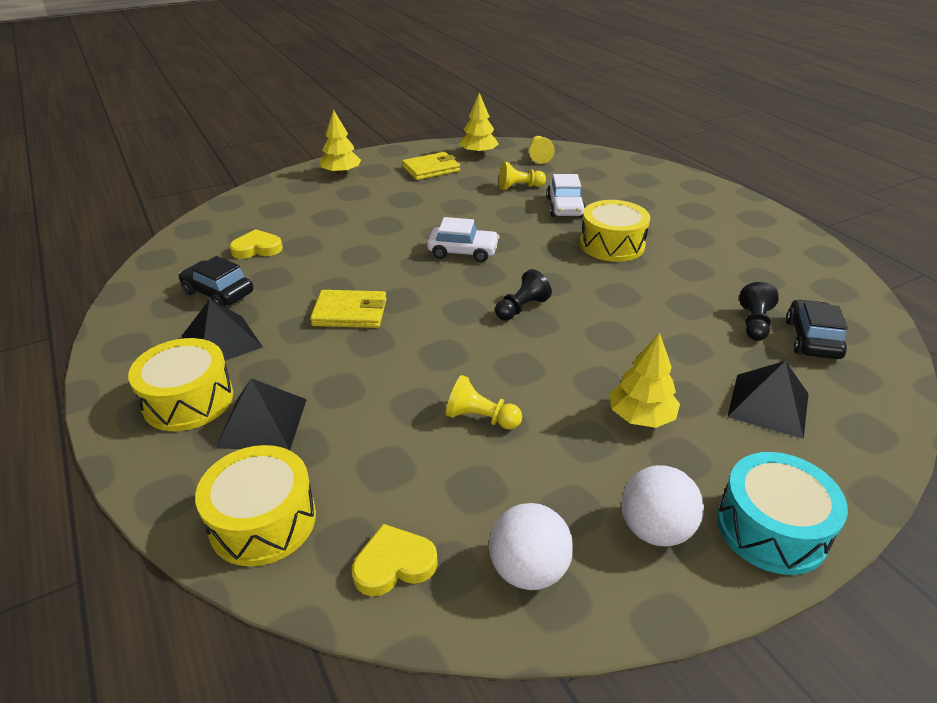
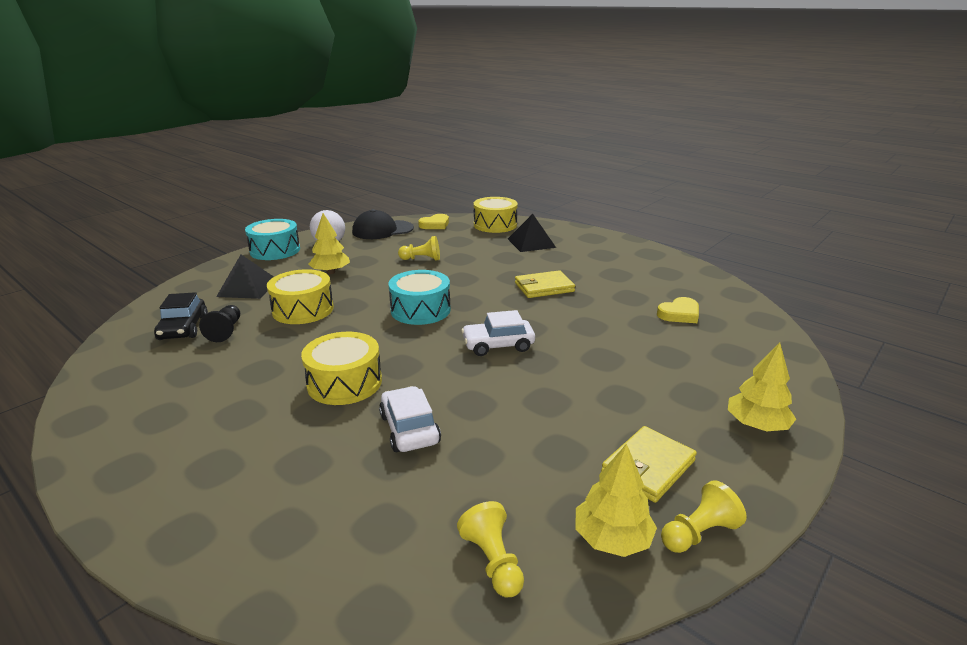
camera: 160 degrees right, 10 degrees down
(188, 400) = (579, 243): yellow drum -> yellow drum (303, 309)
(218, 293) = (649, 282): black car -> none
(221, 341) = (602, 263): black pyramid -> none
(519, 187) = (488, 456): yellow pawn -> yellow pawn (698, 533)
(521, 308) = (420, 310): black pawn -> turquoise drum
(528, 570) = (382, 230): white ball -> black cap

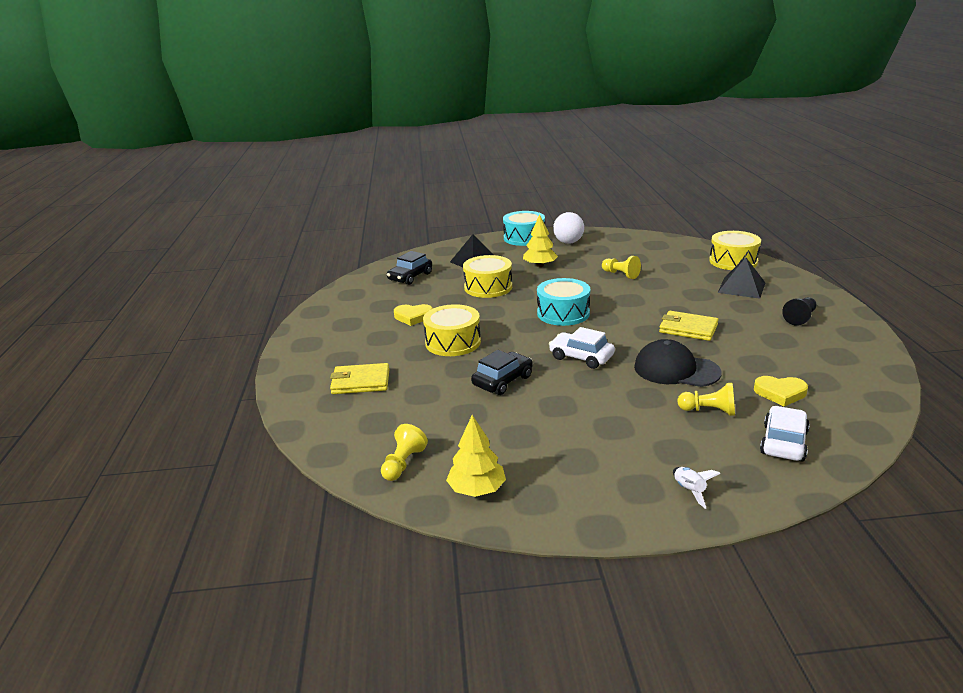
camera: 45 degrees right, 0 degrees up
(226, 331) = (429, 286): black pawn -> black pawn (800, 318)
(382, 230) = (624, 241): black cap -> black cap (676, 370)
(409, 429) = (452, 383): white car -> white car (783, 442)
(435, 225) = (676, 247): yellow heart -> yellow heart (413, 317)
(460, 401) = (503, 381): none -> black car
(648, 467) = (560, 471): yellow wallet -> yellow wallet (360, 382)
(698, 533) = (530, 516): yellow pawn -> yellow pawn (709, 411)
(756, 425) = (689, 491): yellow tree -> white rocket

